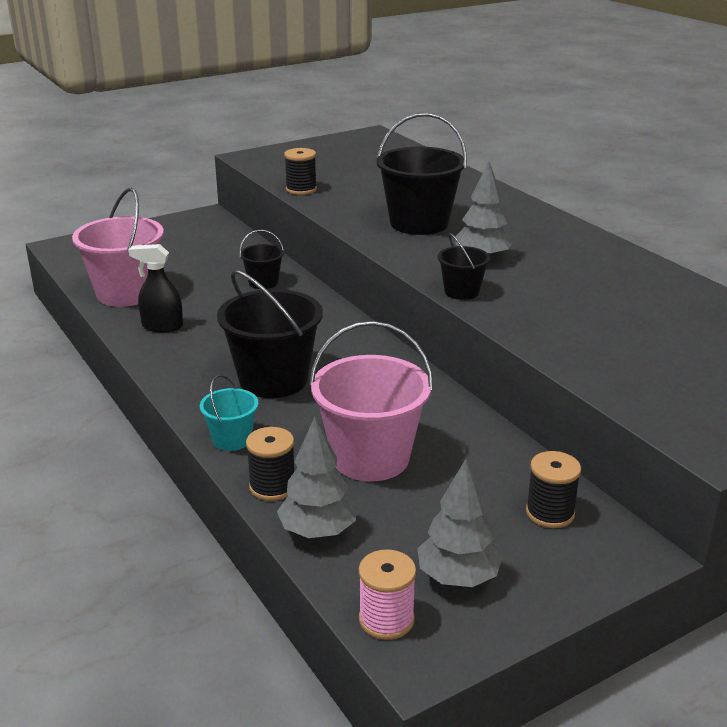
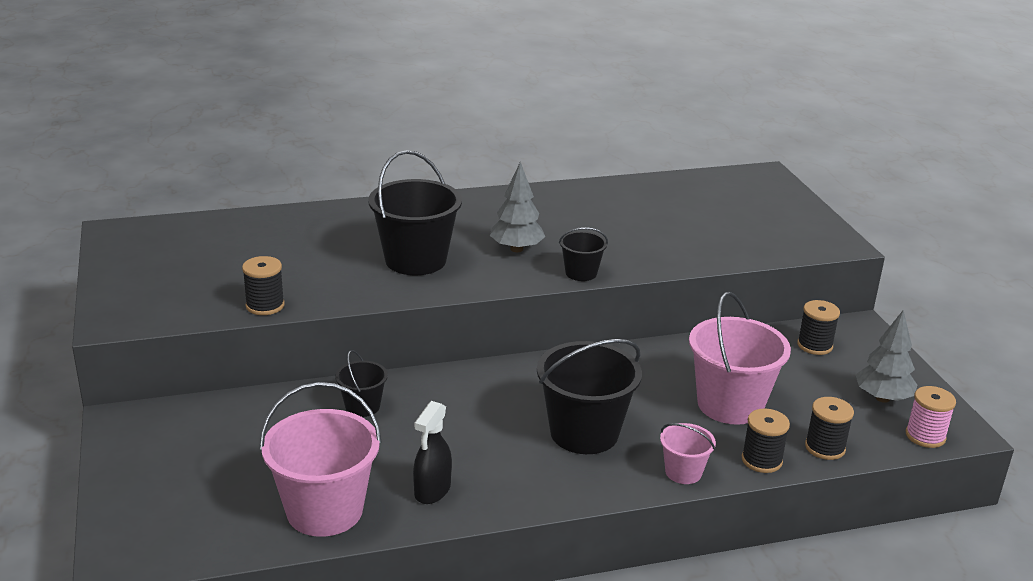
camera: 75 degrees left, 0 degrees up
(232, 439) = (683, 472): turquoise bucket -> pink bucket
(318, 531) = (825, 447): grey tree -> black spool

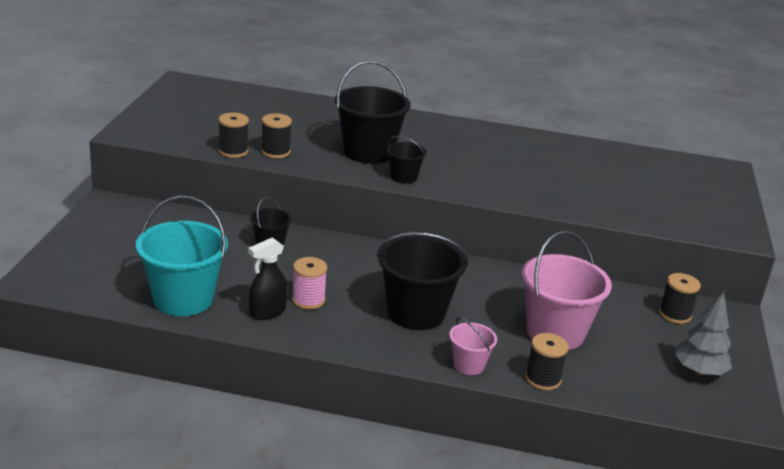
camera: 25 degrees right, 0 degrees up
(324, 511) = (183, 299): pink bucket -> turquoise bucket
(516, 249) = (453, 165): grey tree -> none
(581, 273) = (487, 195): black bucket -> black bucket (404, 177)
(825, 447) = (608, 389): black spool -> black spool (275, 152)
(925, 436) = (711, 412): pink spool -> pink spool (308, 300)

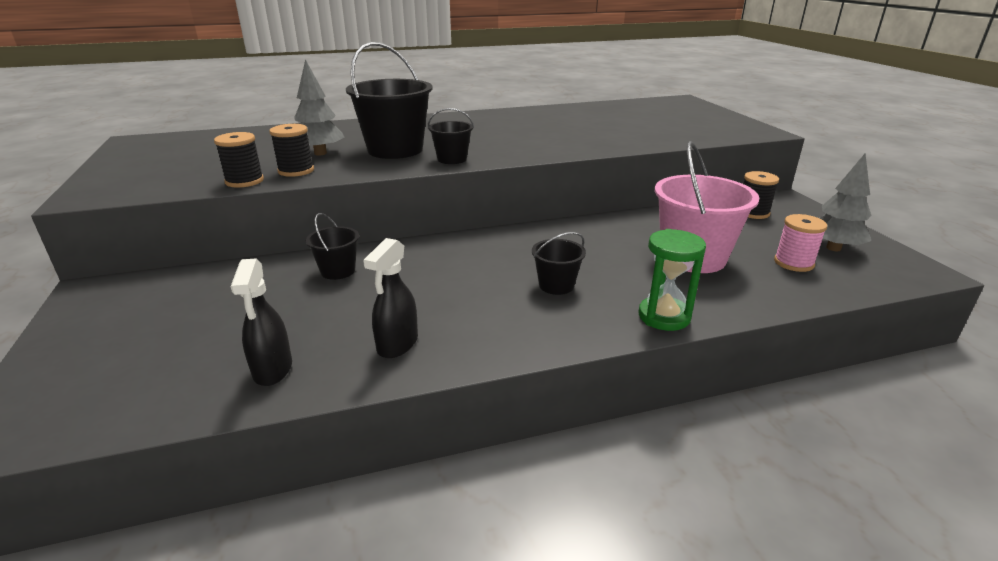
camera: 25 degrees left, 0 degrees up
(183, 299) = (272, 369): turquoise bucket -> black spray bottle
(307, 138) = (320, 153): none -> grey tree
(308, 300) = (433, 313): pink spool -> pink spool (793, 263)
(416, 313) = (556, 285): black bucket -> black bucket, size x0.51
(468, 365) = (664, 316): pink bucket -> green hourglass
(543, 379) = (741, 303): black spool -> none

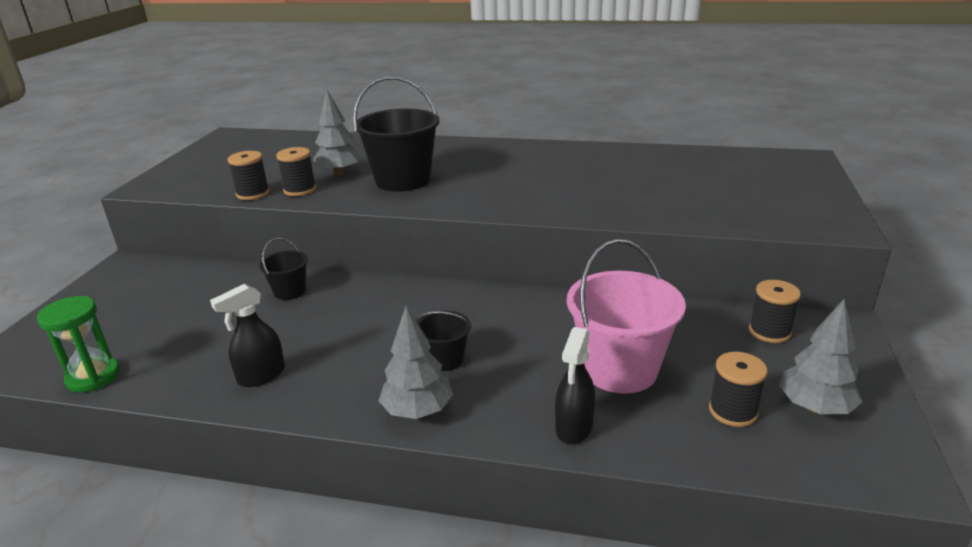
camera: 30 degrees right, 0 degrees up
(272, 369) = (164, 368): black spray bottle -> black spray bottle (574, 428)
(452, 159) = (437, 201): black bucket -> none
(582, 327) = (418, 411): none -> grey tree
(664, 316) = (505, 426): green hourglass -> green hourglass (93, 377)
(793, 263) = (733, 411): pink spool -> black spool

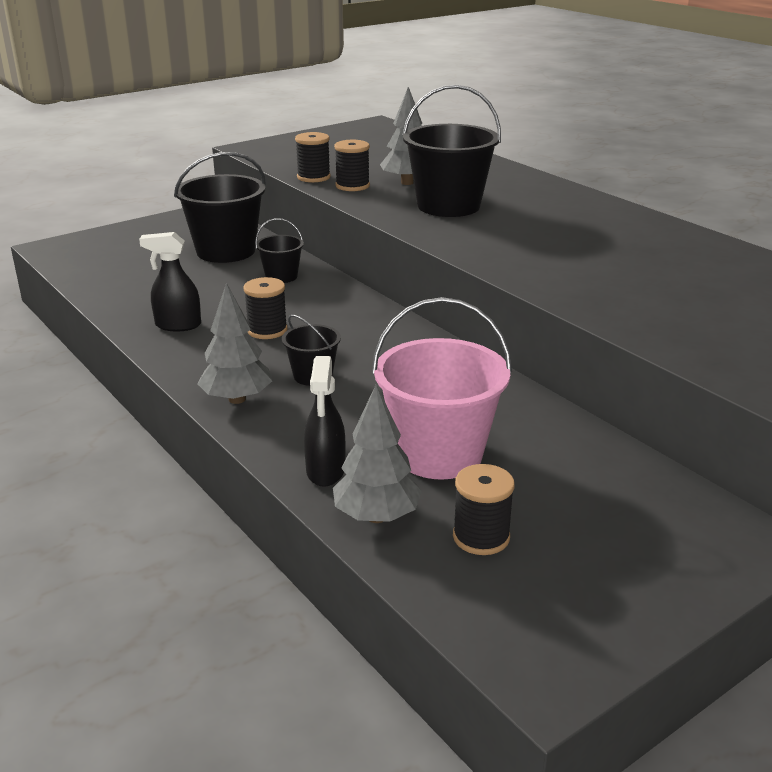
camera: 40 degrees right, 0 degrees up
(93, 377) = (89, 280): green hourglass -> none
(202, 291) = (226, 251): none -> black bucket
(574, 428) = (325, 471): black spray bottle -> black spray bottle turned 60 degrees counterclockwise
(769, 331) = (651, 503): black spool -> black spool (267, 330)
(814, 407) = (568, 581): grey tree -> grey tree (376, 516)

